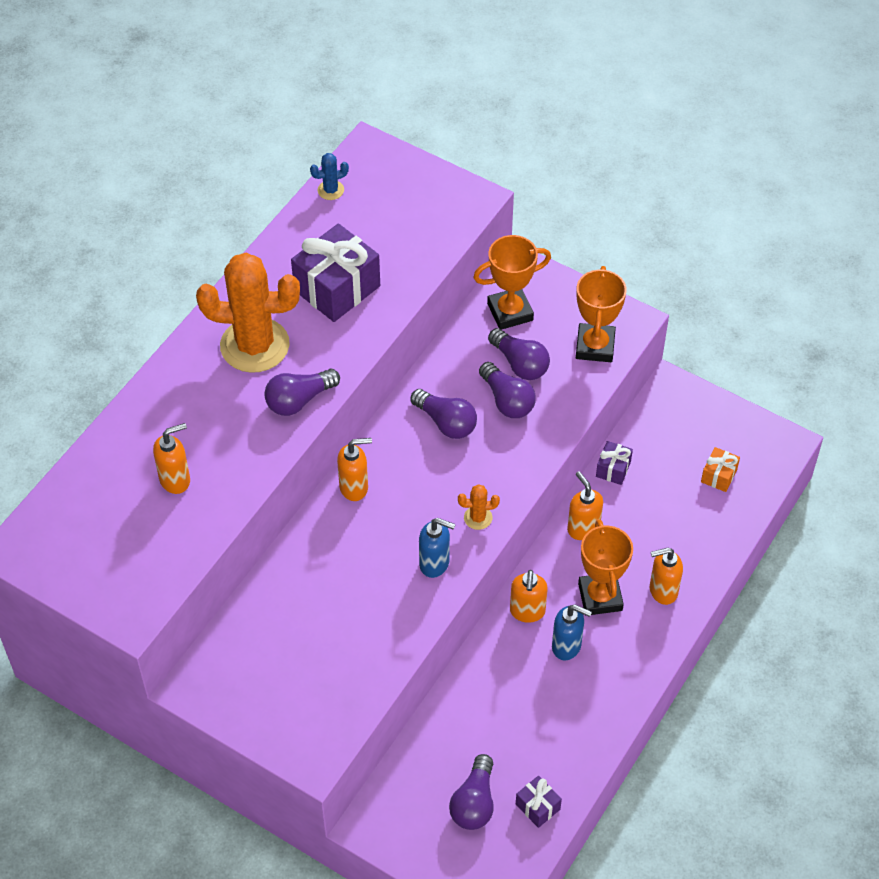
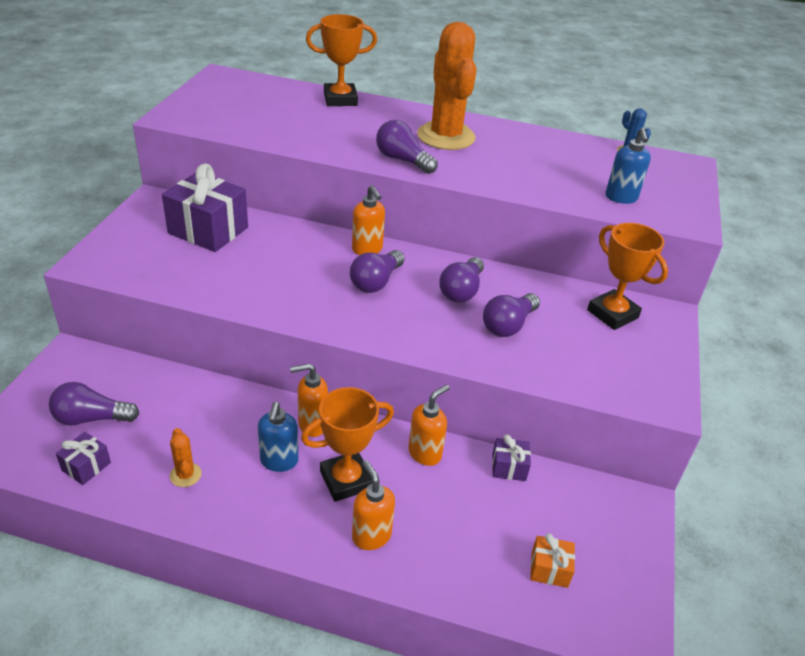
camera: 70 degrees right, 15 degrees down
(175, 480) = (301, 120): orange soap dispenser -> none
(337, 288) = (529, 165): purple gift -> purple gift (208, 230)
(435, 563) = (302, 304): blue soap dispenser -> blue soap dispenser (621, 198)
(478, 518) = (363, 324): orange cactus -> orange cactus (185, 475)
(520, 364) = (556, 328): purple light bulb -> purple light bulb (376, 282)
(595, 346) = (614, 379): orange trophy -> orange trophy (340, 99)

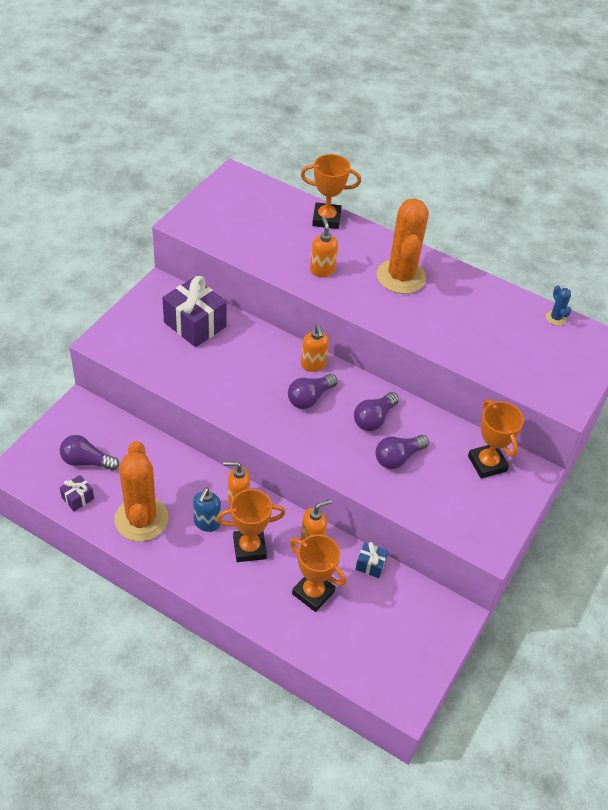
camera: 15 degrees right, 10 degrees up
(185, 475) = (141, 519): orange cactus -> orange cactus, size x2.45
(371, 536) = (254, 592): orange soap dispenser -> orange soap dispenser (322, 270)
(402, 160) = (354, 299): purple light bulb -> none
(450, 518) = (313, 593): none -> orange trophy
(509, 467) = (370, 565): purple gift -> blue gift
(549, 569) = (368, 645): orange gift -> none
(621, 198) = (520, 369): blue soap dispenser -> none

